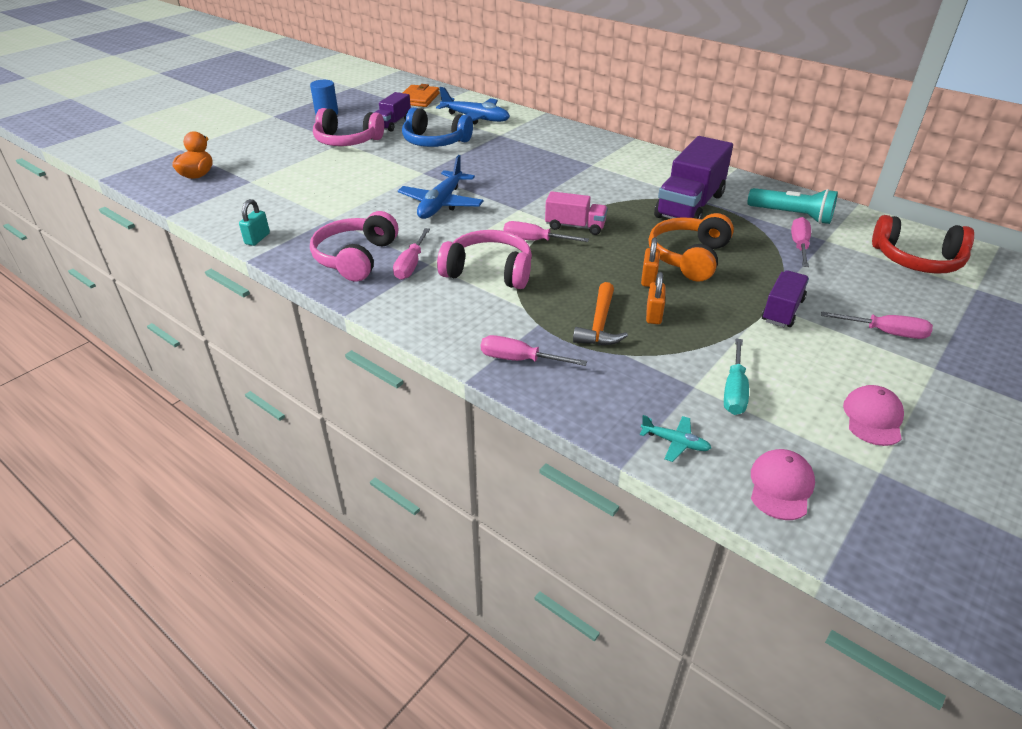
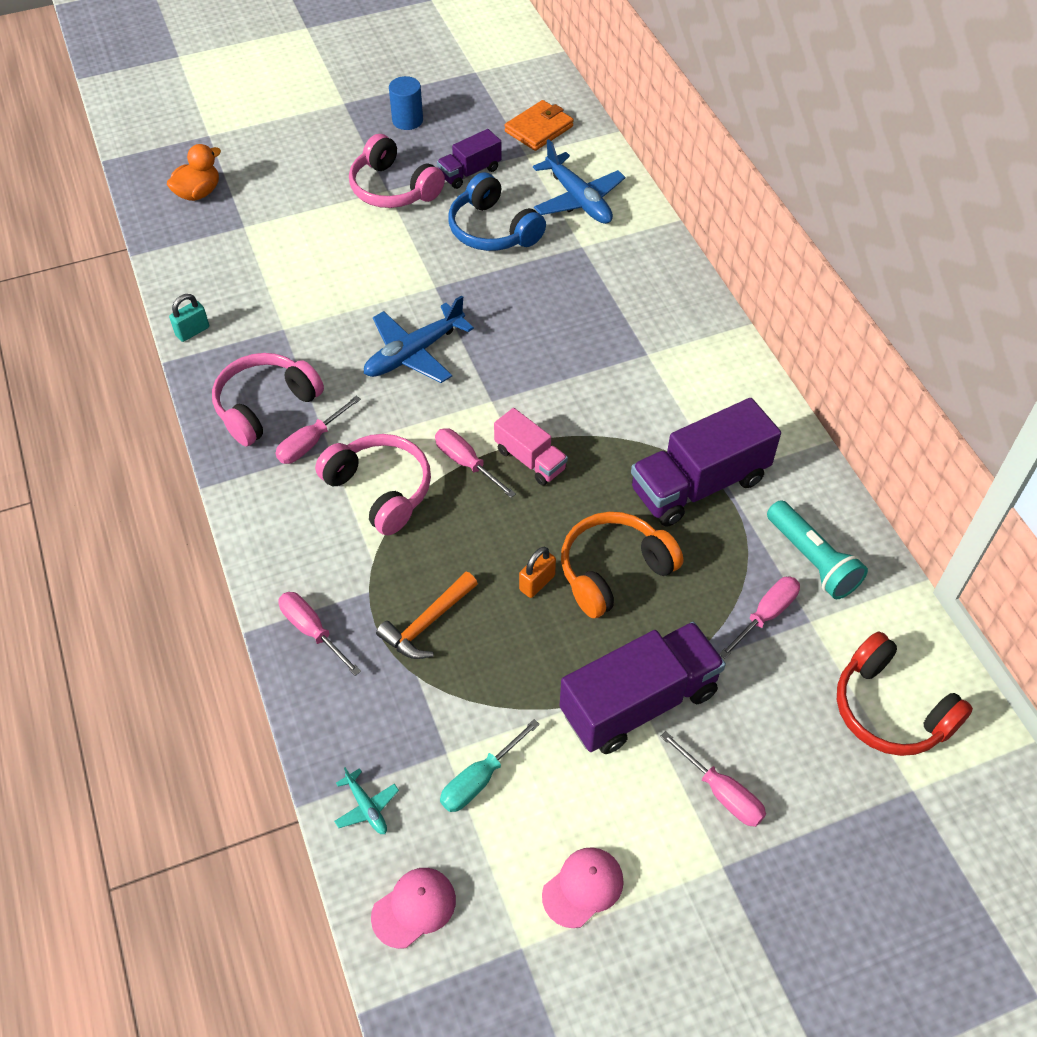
camera: 30 degrees right, 15 degrees up
(653, 315) = (494, 638): orange padlock -> none
(782, 310) = (639, 702): purple truck -> purple truck, size x1.80

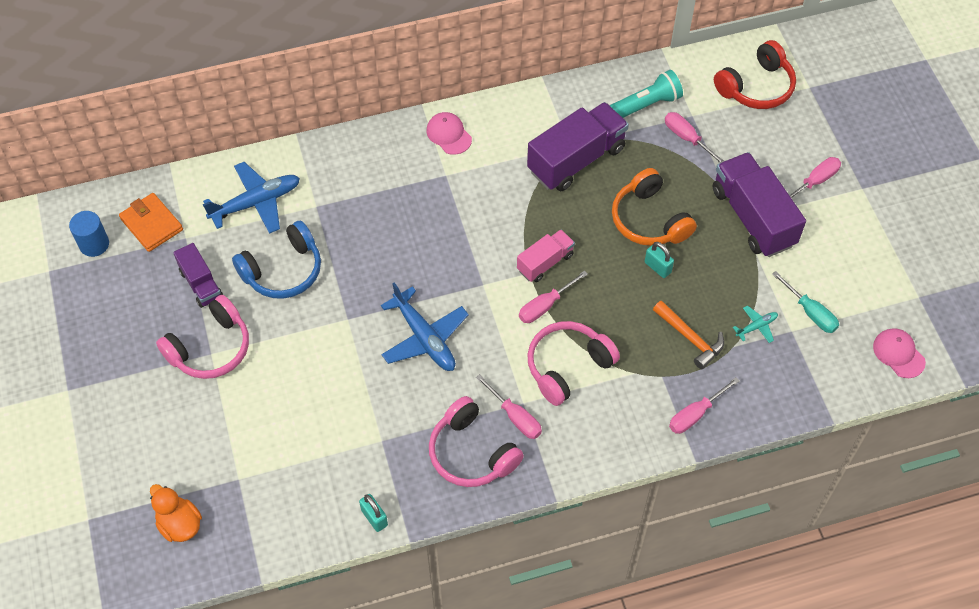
camera: 85 degrees left, 5 degrees up
(366, 807) = (832, 380): turquoise plane -> turquoise plane (756, 326)
(407, 120) = (111, 333): blue cylinder -> blue cylinder (94, 244)
(537, 583) = (657, 267): orange padlock -> turquoise padlock
(583, 887) = (879, 261): pink cap -> pink cap (449, 134)
(699, 484) = (576, 160): purple truck -> purple truck turned 105 degrees counterclockwise

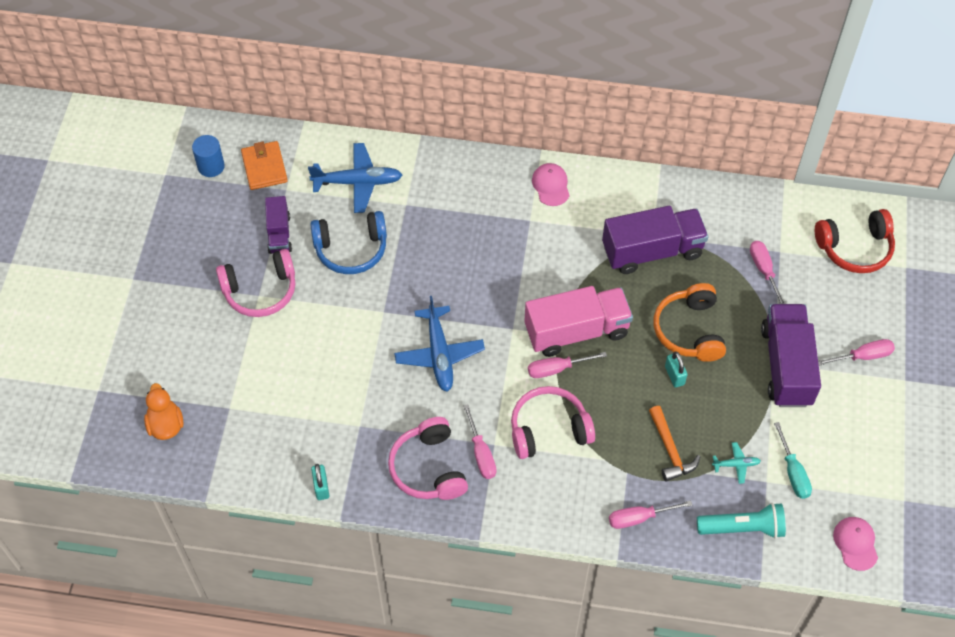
camera: 25 degrees right, 0 degrees up
(545, 262) = (576, 331): pink truck -> pink truck, size x1.80
(644, 106) = (740, 226): turquoise flashlight -> turquoise flashlight (742, 528)

